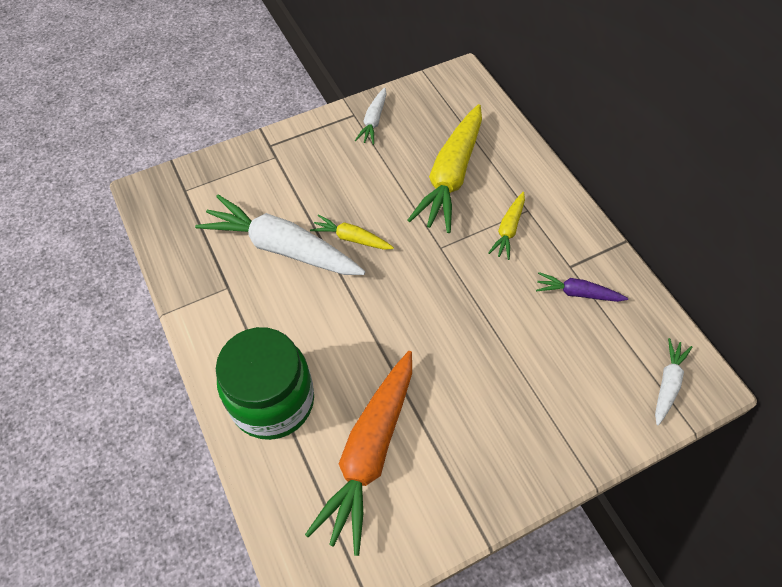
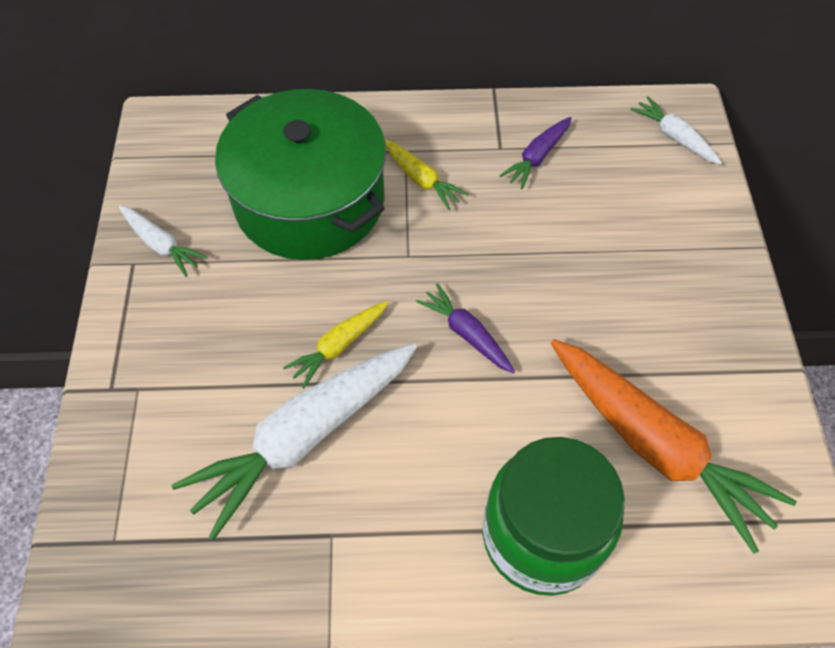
camera: 65 degrees left, 0 degrees up
(398, 304) = (466, 333): none -> purple carrot
(450, 176) = (310, 201): yellow carrot -> green pot

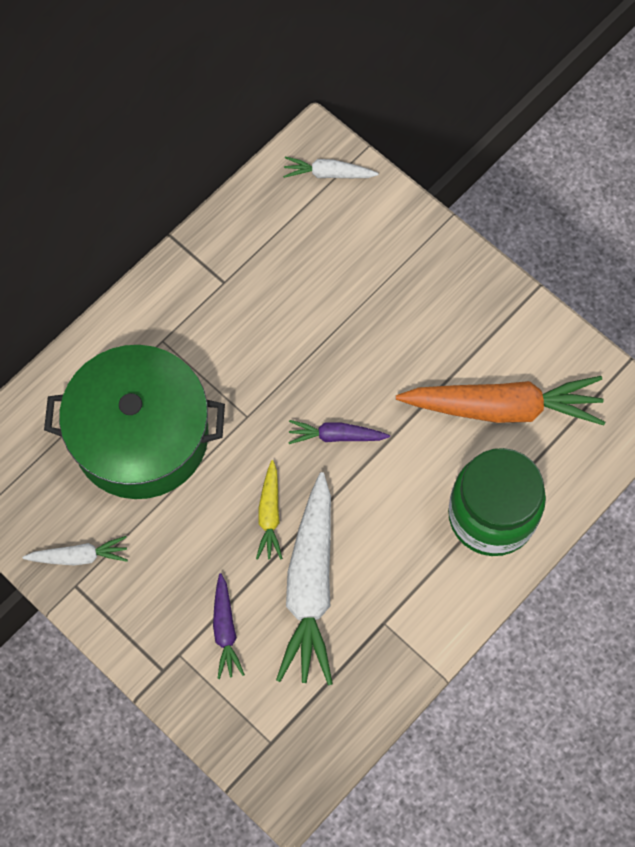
camera: 45 degrees left, 10 degrees up
(421, 180) = (197, 353): yellow carrot -> none
(537, 158) = (256, 269): purple carrot -> purple carrot (225, 630)

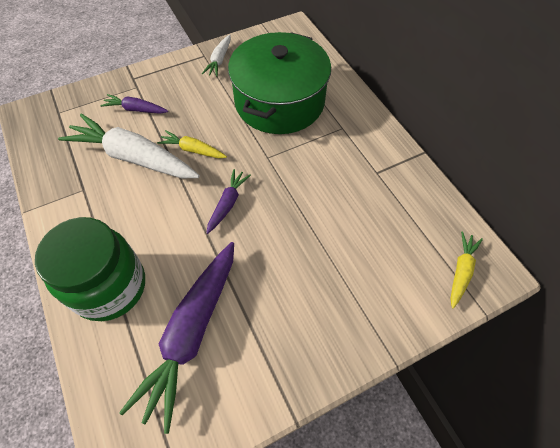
camera: 110 degrees right, 10 degrees down
(328, 174) = (461, 271): white carrot -> yellow carrot
(503, 407) = (191, 333): orange carrot -> purple carrot

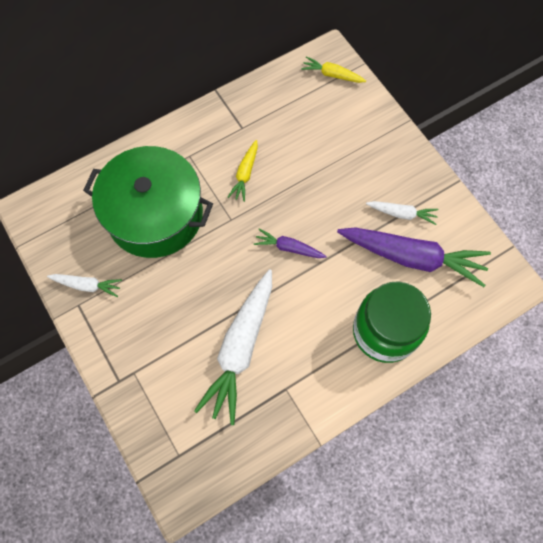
camera: 95 degrees left, 10 degrees up
(135, 109) = (171, 364): purple carrot -> none
(192, 150) = (226, 290): yellow carrot -> yellow carrot (245, 174)
(253, 330) = (402, 214): none -> white carrot

